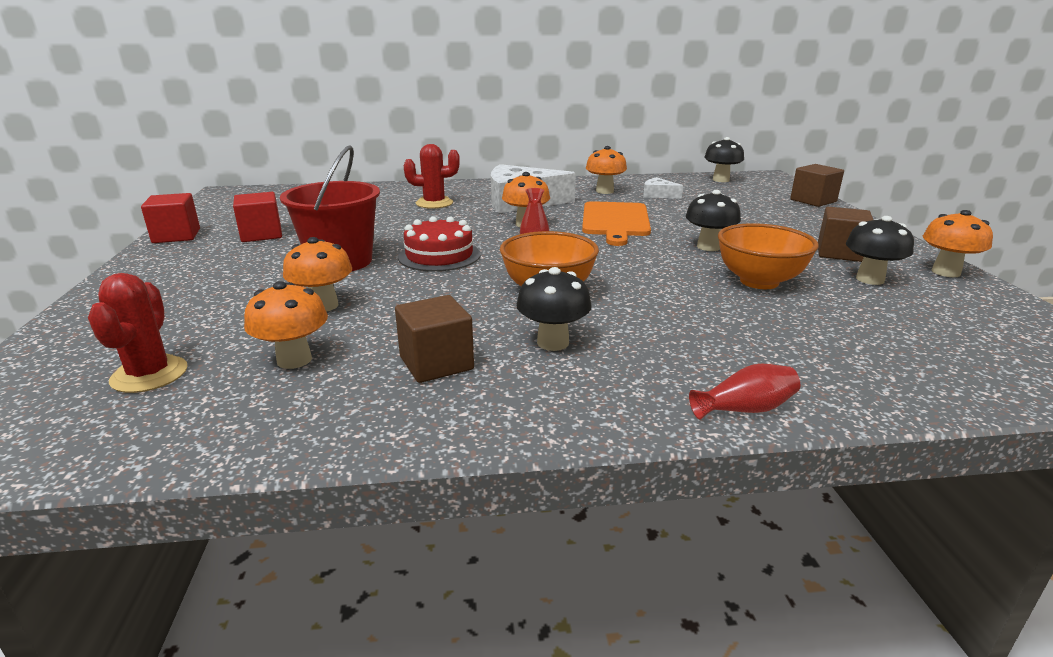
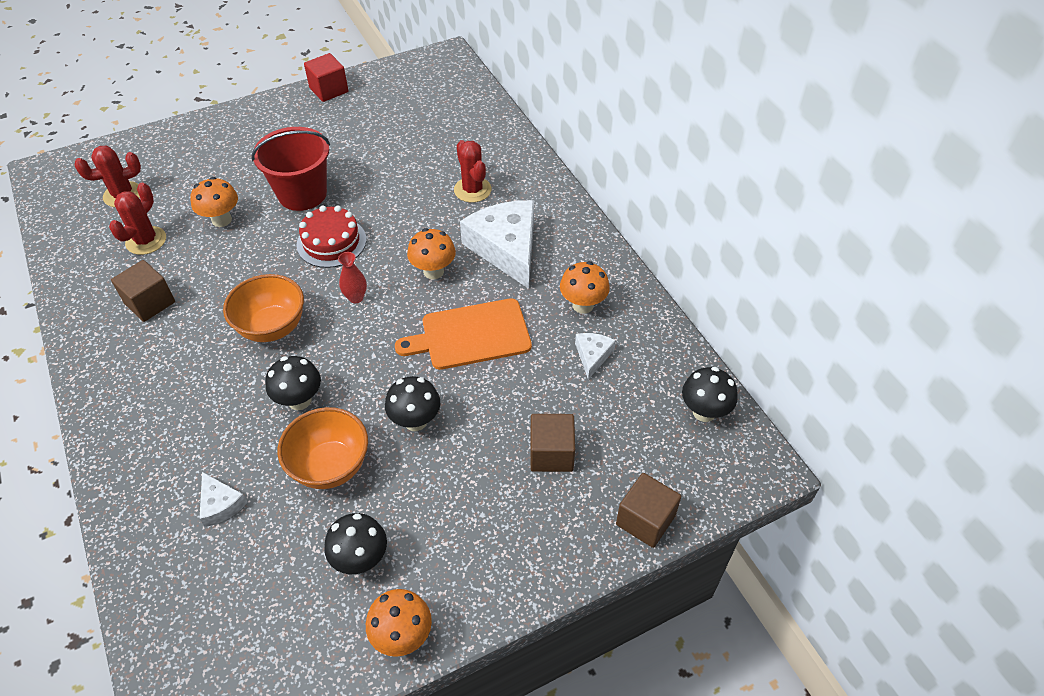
camera: 70 degrees right, 25 degrees up
(261, 234) = (346, 128): red cube -> none
(294, 360) = (146, 241): orange mushroom -> red cactus
(553, 343) = (186, 351): black mushroom -> black mushroom (299, 400)
(744, 409) = (109, 464): red vase -> none
(811, 337) = (220, 504): none -> white cheese
(839, 253) = (434, 538): brown cube -> brown cube (551, 453)

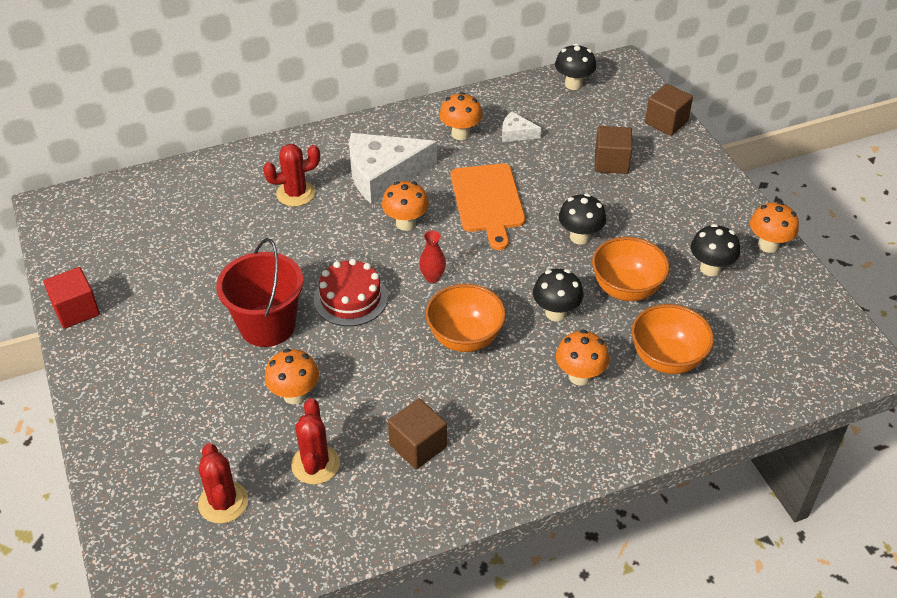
camera: 85 degrees left, 5 degrees down
(146, 241) = (315, 464): red cactus -> red cactus turned 60 degrees clockwise
(209, 422) = (579, 376): none -> orange mushroom
(220, 504) = (667, 359): white cheese -> orange bowl

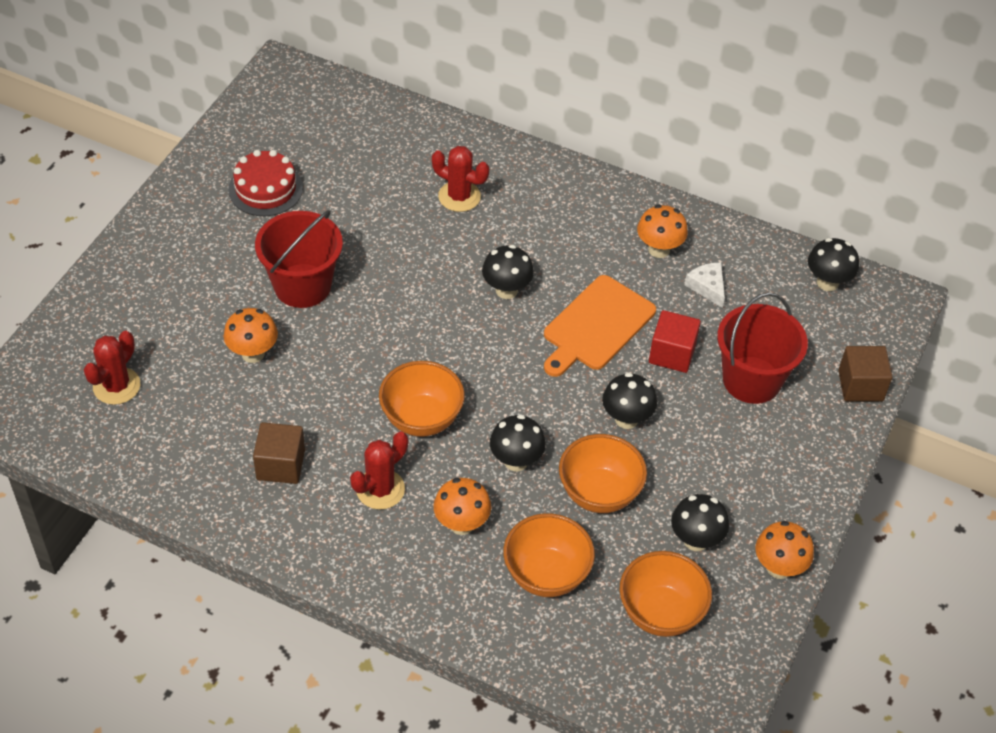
camera: 45 degrees right, 5 degrees up
(76, 310) = (200, 166): red cube -> red cube (672, 354)
(315, 464) = (201, 414): red cactus -> red cactus (380, 489)
(350, 298) = (385, 315): red cake -> red cake (265, 189)
(383, 174) = (546, 235): white cheese -> none
(406, 223) = (506, 290): orange mushroom -> black mushroom
(432, 277) = (465, 351): red vase -> none
(611, 162) = (751, 380): brown cube -> red bucket
(752, 322) = (660, 613): none -> orange bowl

